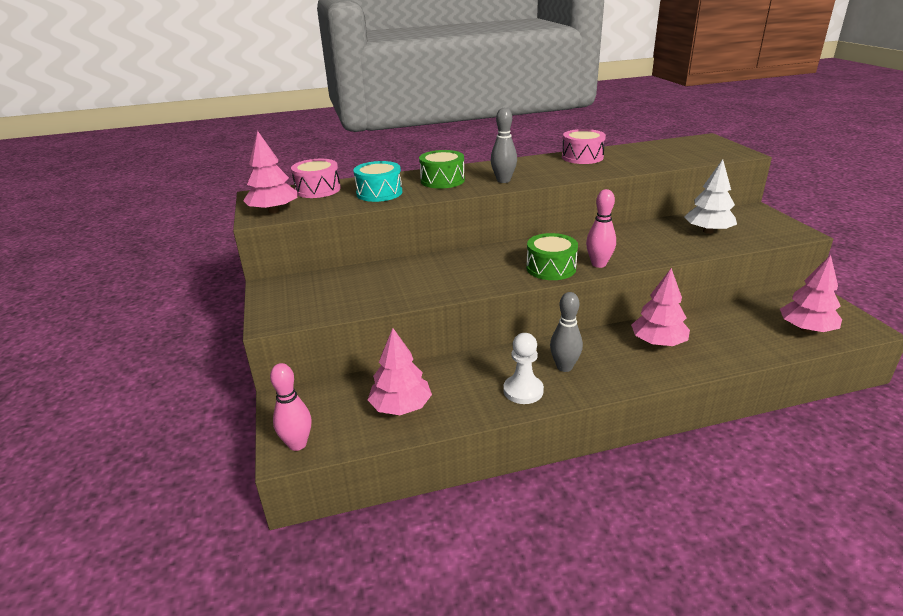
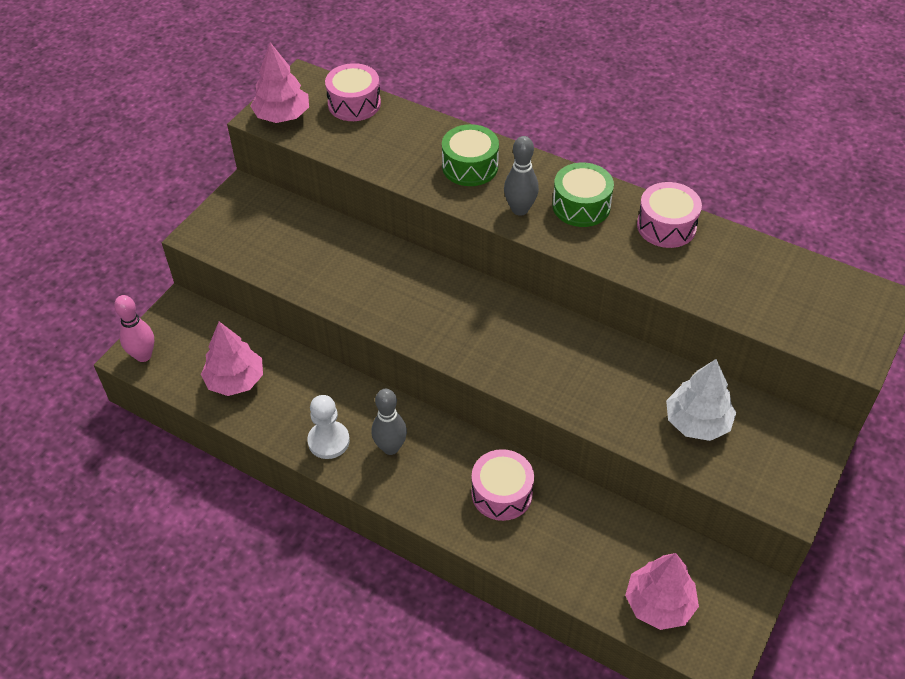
camera: 45 degrees right, 20 degrees up
(379, 193) = (391, 148): turquoise drum -> none
(551, 268) = (465, 345): green drum -> green drum (581, 206)
(599, 264) = (512, 374): pink bowling pin -> none
(658, 342) = (502, 493): pink tree -> pink drum

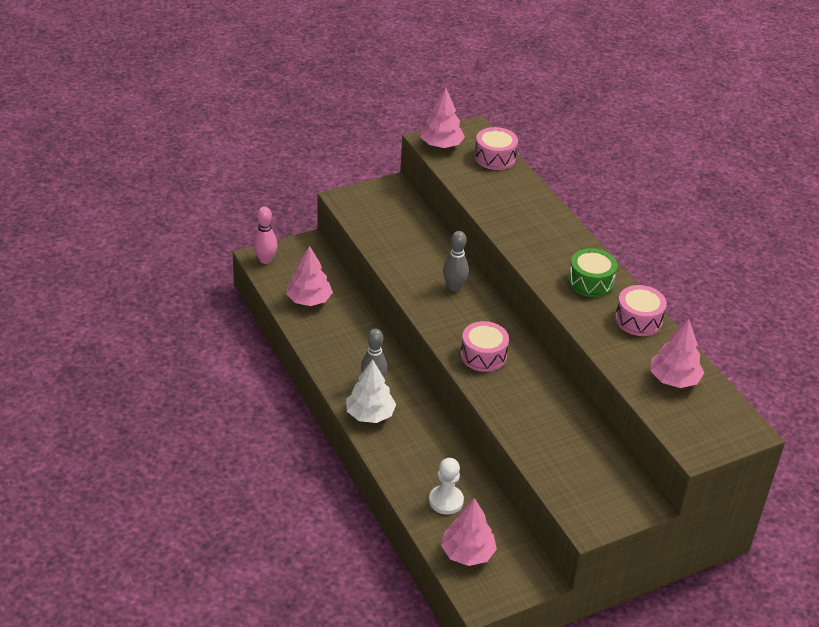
camera: 30 degrees right, 10 degrees down
(328, 441) = (338, 361): white pawn -> white pawn (446, 501)
(470, 166) = (537, 227): green drum -> none
(502, 493) = (421, 443): pink drum -> pink drum (483, 355)
(520, 209) = (546, 265): grey bowling pin -> grey bowling pin (454, 287)
(697, 422) = (570, 453): white tree -> white tree (370, 414)
(761, 279) = (674, 379): none -> pink tree

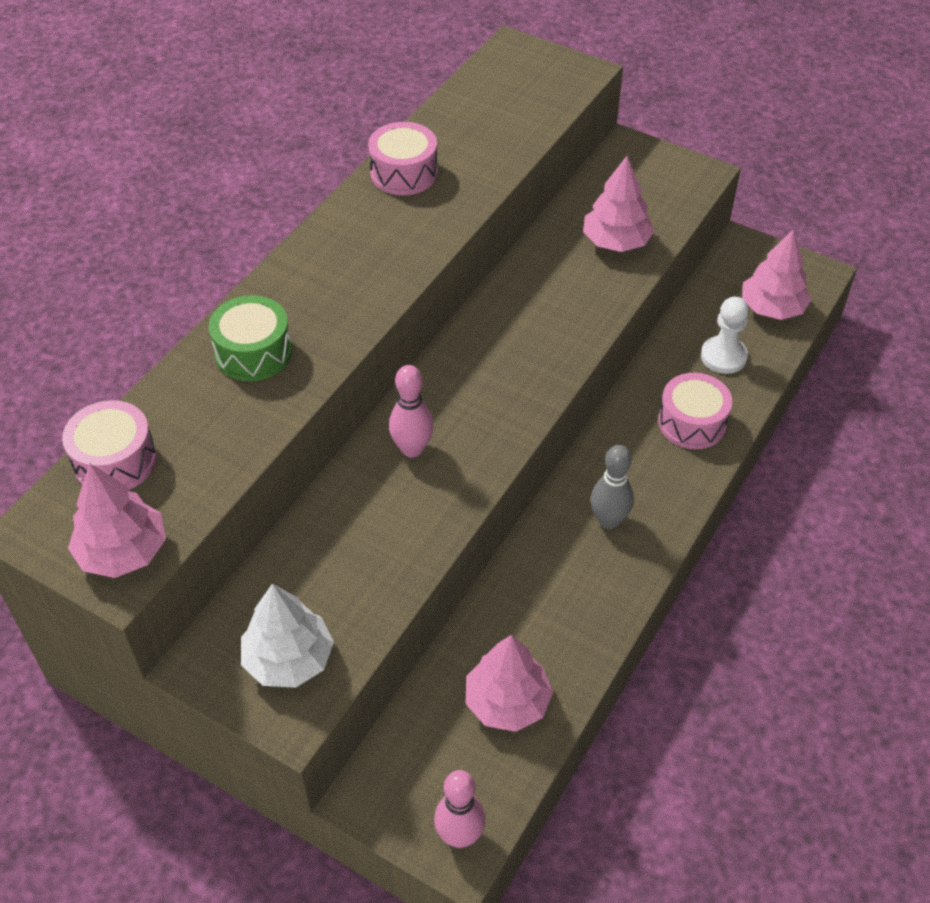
camera: 120 degrees left, 10 degrees up
(370, 414) = (665, 493): white tree -> white tree (288, 659)
(454, 287) = (412, 449): grey bowling pin -> pink bowling pin
(483, 355) = (526, 356): pink drum -> pink drum (692, 422)
(590, 282) = (364, 236): green drum -> green drum (253, 352)
(674, 379) = (486, 116): pink tree -> pink tree (616, 242)

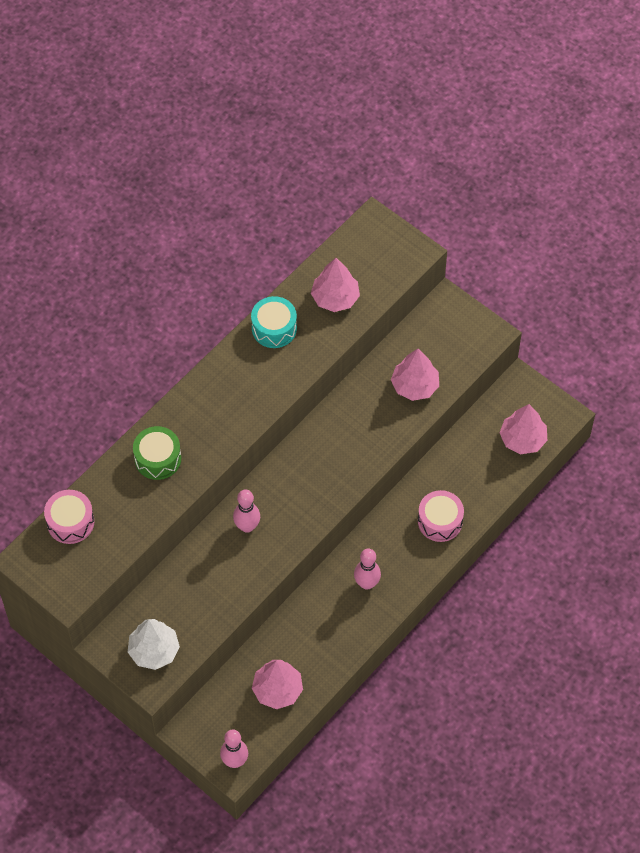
camera: 10 degrees right, 10 degrees up
(123, 552) = (71, 581): pink tree -> pink tree (335, 298)
(404, 173) = (274, 328): pink drum -> turquoise drum
(608, 520) = (366, 583): grey bowling pin -> pink bowling pin
(723, 356) = (476, 473): white pawn -> none

